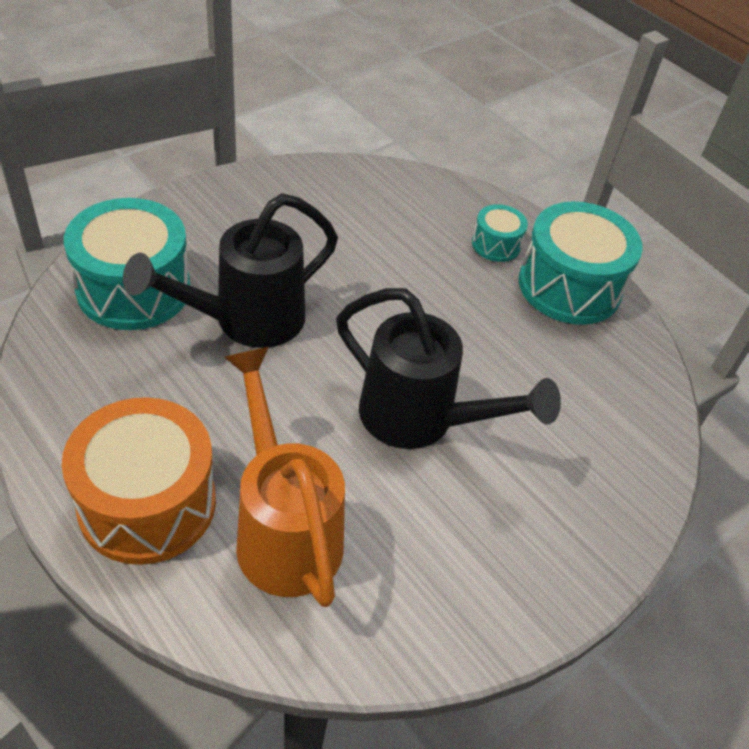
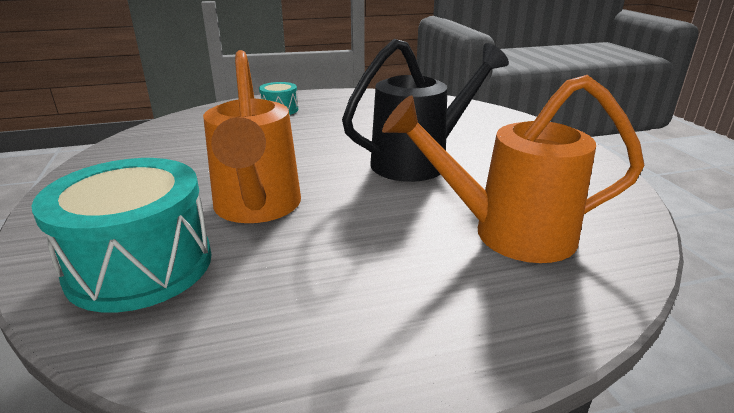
camera: 60 degrees left, 20 degrees down
(147, 503) = (454, 306): orange drum -> none
(245, 321) = (257, 209): black watering can -> orange watering can
(569, 286) = (337, 100): turquoise drum -> none

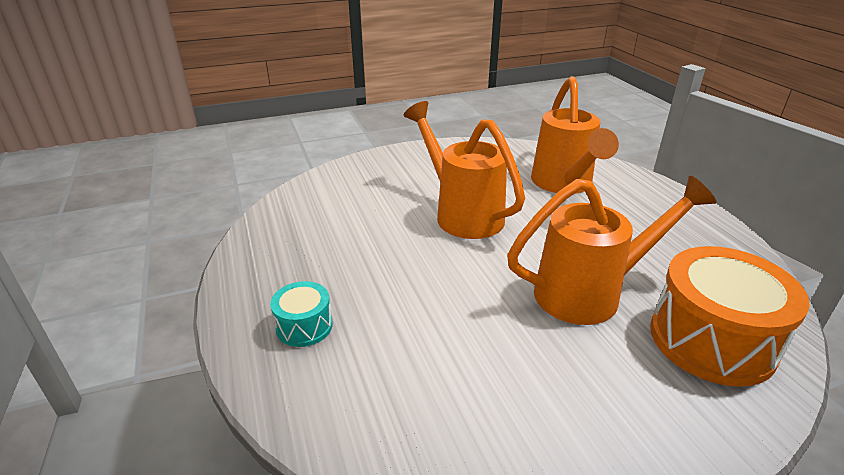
camera: 95 degrees left, 5 degrees up
(140, 265) = (711, 340): turquoise drum -> orange drum
(420, 161) = (462, 213): black watering can -> orange watering can

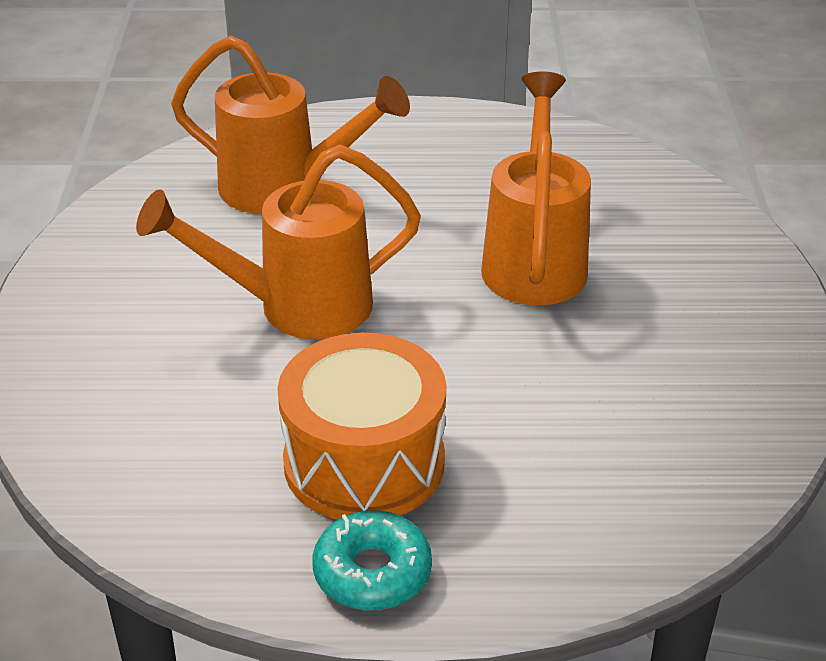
camera: 70 degrees left, 5 degrees up
(255, 291) = (372, 572): none -> turquoise donut
(304, 326) = (482, 526): turquoise drum -> none
(711, 340) = (643, 212): orange drum -> orange drum (364, 462)

